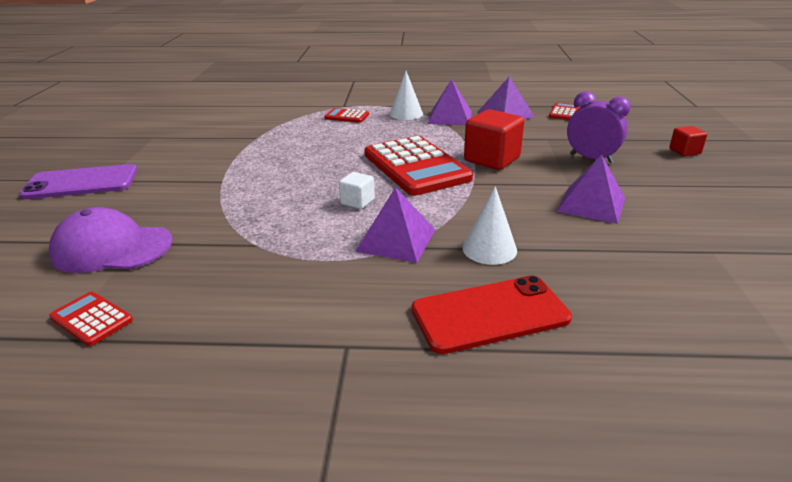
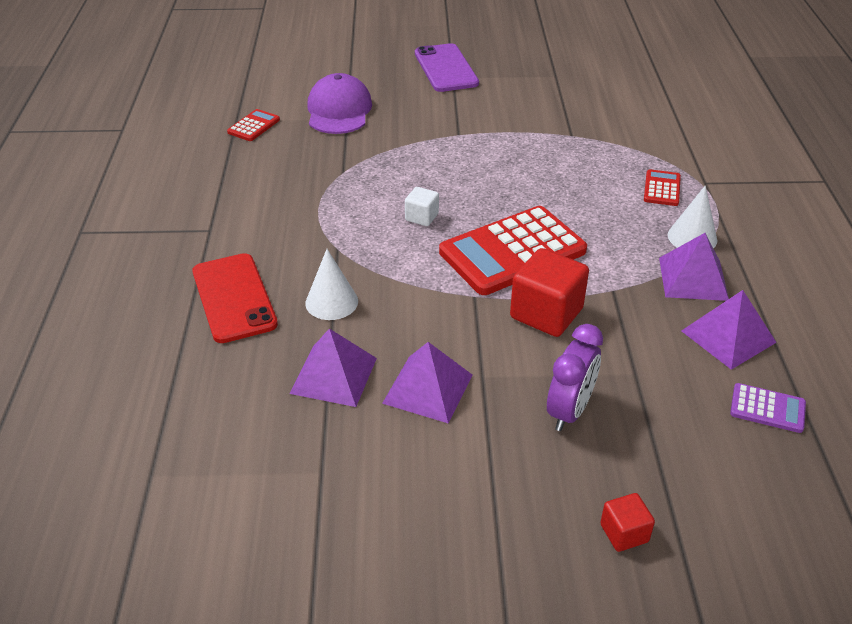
camera: 85 degrees right, 10 degrees up
(396, 240) = (348, 245): purple pyramid -> purple pyramid (333, 375)
(564, 112) = (767, 408): red calculator -> purple calculator

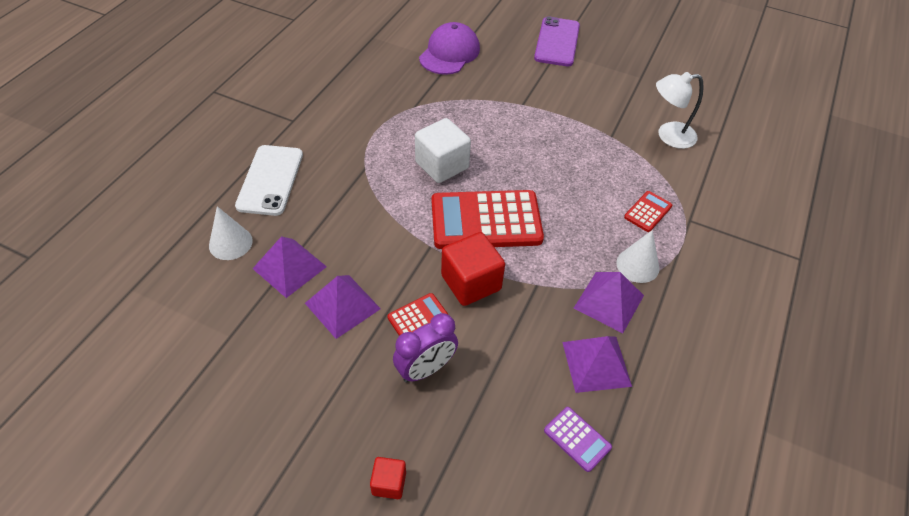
camera: 25 degrees right, 10 degrees up
(233, 298) = (270, 180): red phone -> white phone
(253, 126) = (381, 46): red calculator -> red calculator (418, 317)
(331, 302) = (329, 209): white cone -> white cone (230, 243)
(421, 217) = (442, 165): white cube -> white cube, size x1.89
(625, 118) = (668, 136): none -> white lamp

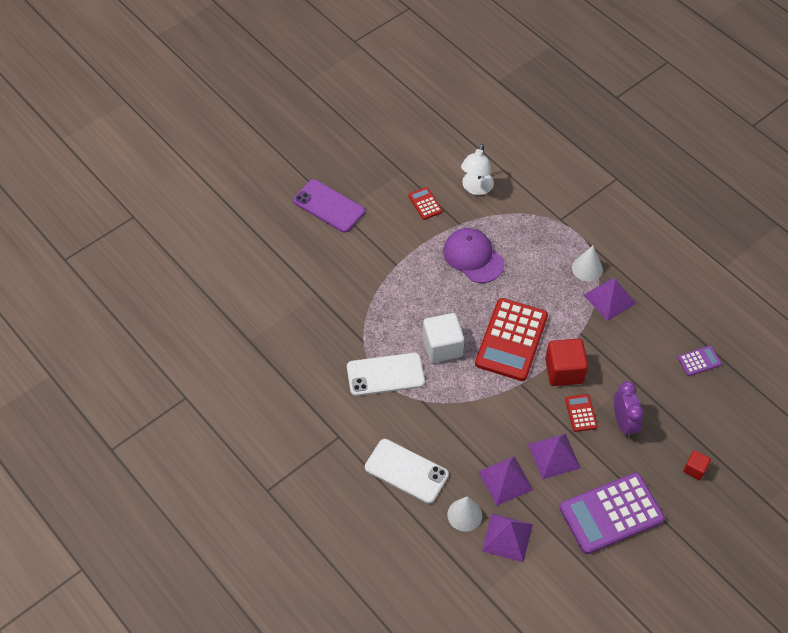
camera: 65 degrees left, 5 degrees up
(278, 393) = (611, 514): none -> purple calculator
(383, 132) = (385, 374): none -> white phone
(449, 53) = (304, 290): purple cap -> purple cap (473, 257)
(596, 364) = (653, 328): purple pyramid -> purple pyramid (507, 537)
(647, 212) = (543, 239): red calculator -> red calculator (425, 204)

